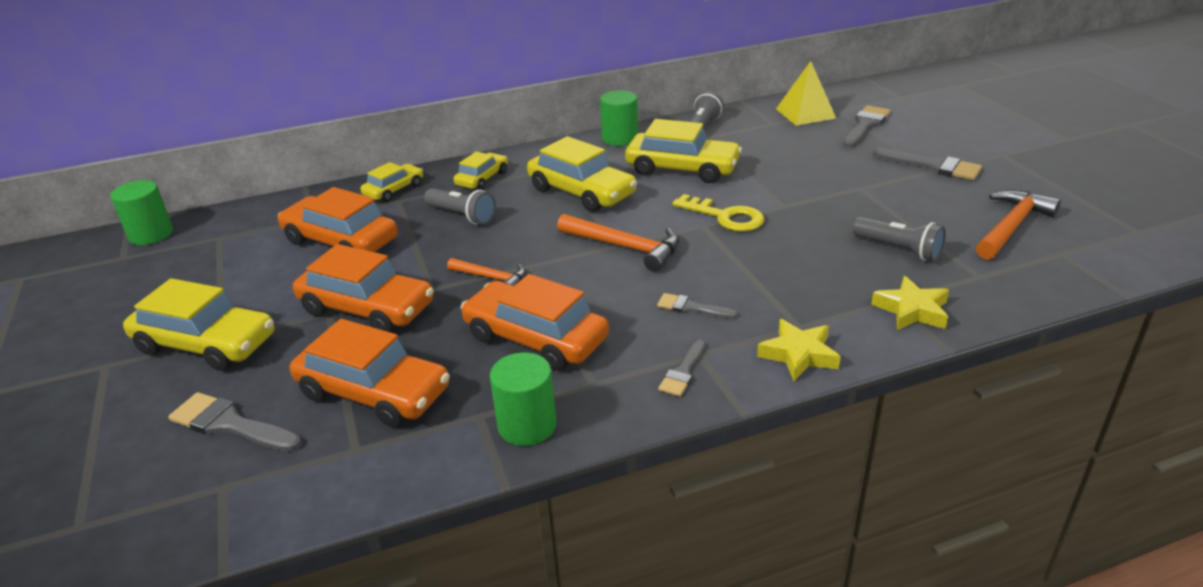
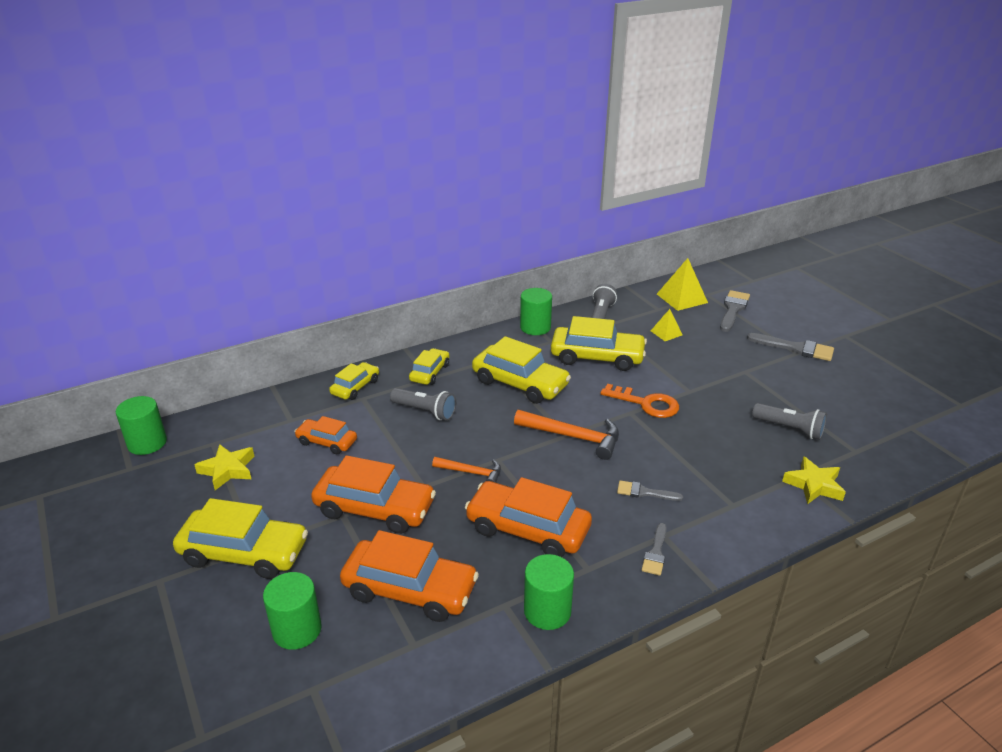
camera: 10 degrees left, 0 degrees up
(230, 424) = (297, 630): grey brush -> green cylinder
(341, 241) = (327, 442): orange car -> orange car, size x0.57
(725, 217) = (646, 404): yellow key -> orange key
(774, 147) = (666, 333): none -> yellow pyramid
(799, 355) = (740, 531): yellow star -> yellow star (228, 470)
(1011, 227) = (868, 404): orange hammer -> none

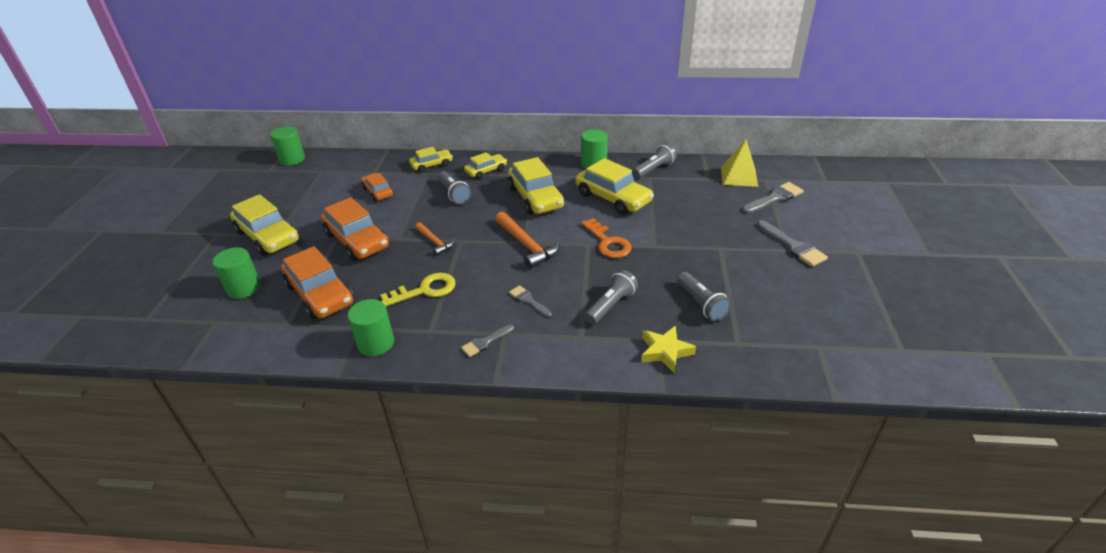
camera: 35 degrees right, 5 degrees up
(228, 470) = (311, 188): yellow star -> none
(528, 529) = (425, 290): orange car -> yellow key
(666, 333) = (691, 198): yellow pyramid -> none
(721, 463) = (611, 305): none -> grey flashlight

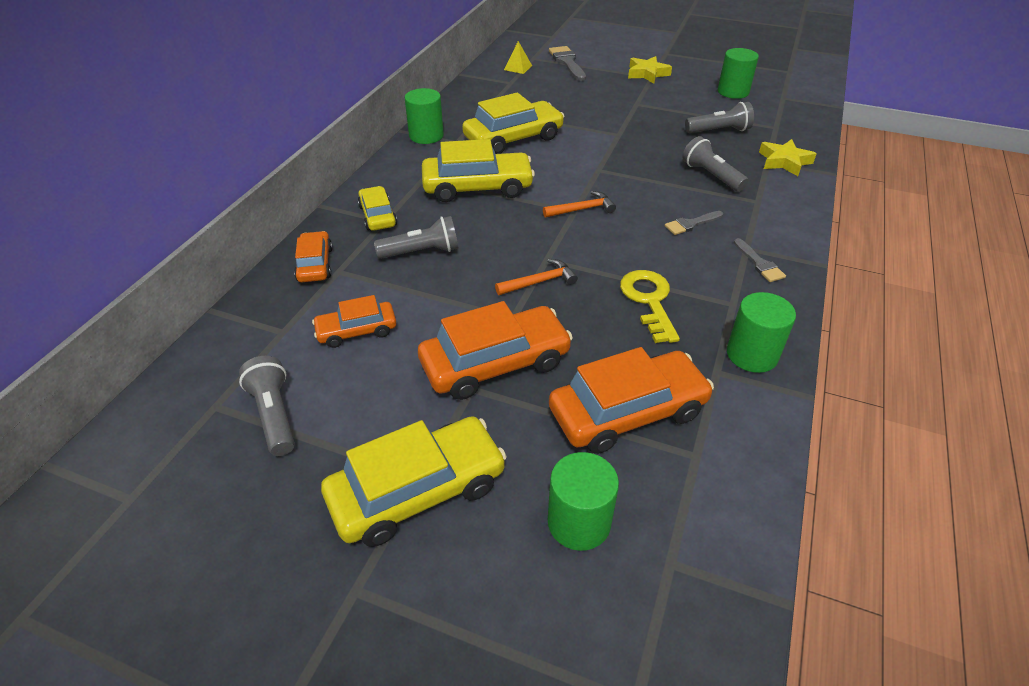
camera: 75 degrees left, 5 degrees up
(292, 159) = (115, 456): green cylinder -> green cylinder (733, 92)
(432, 165) = (315, 264): yellow car -> orange car
(526, 245) = (582, 209): orange hammer -> orange hammer, size x0.62
(608, 243) = (601, 157): orange key -> none
(654, 169) = (470, 104): grey flashlight -> grey flashlight (274, 415)
(739, 176) = (518, 67): yellow pyramid -> yellow pyramid, size x0.58
(792, 246) = (647, 74): grey brush -> yellow star

